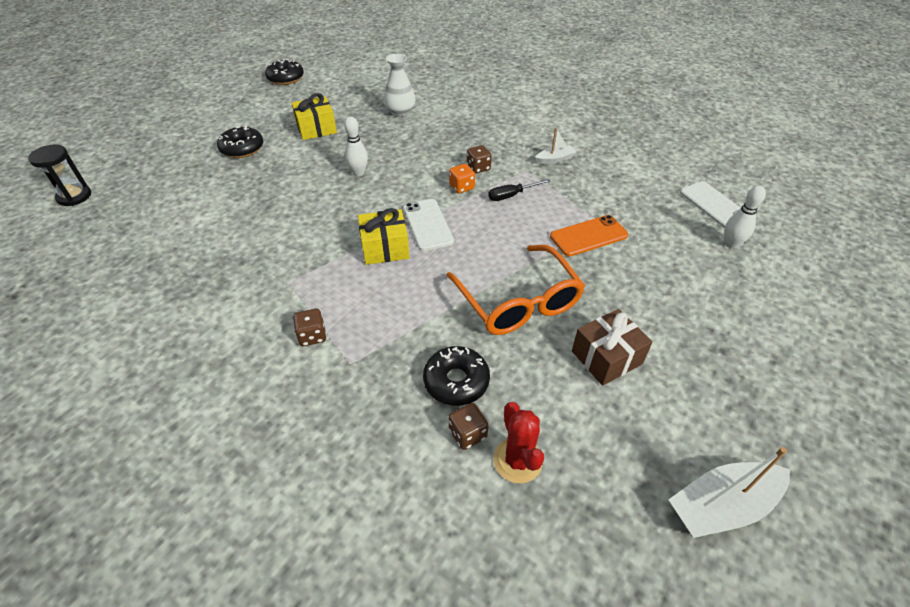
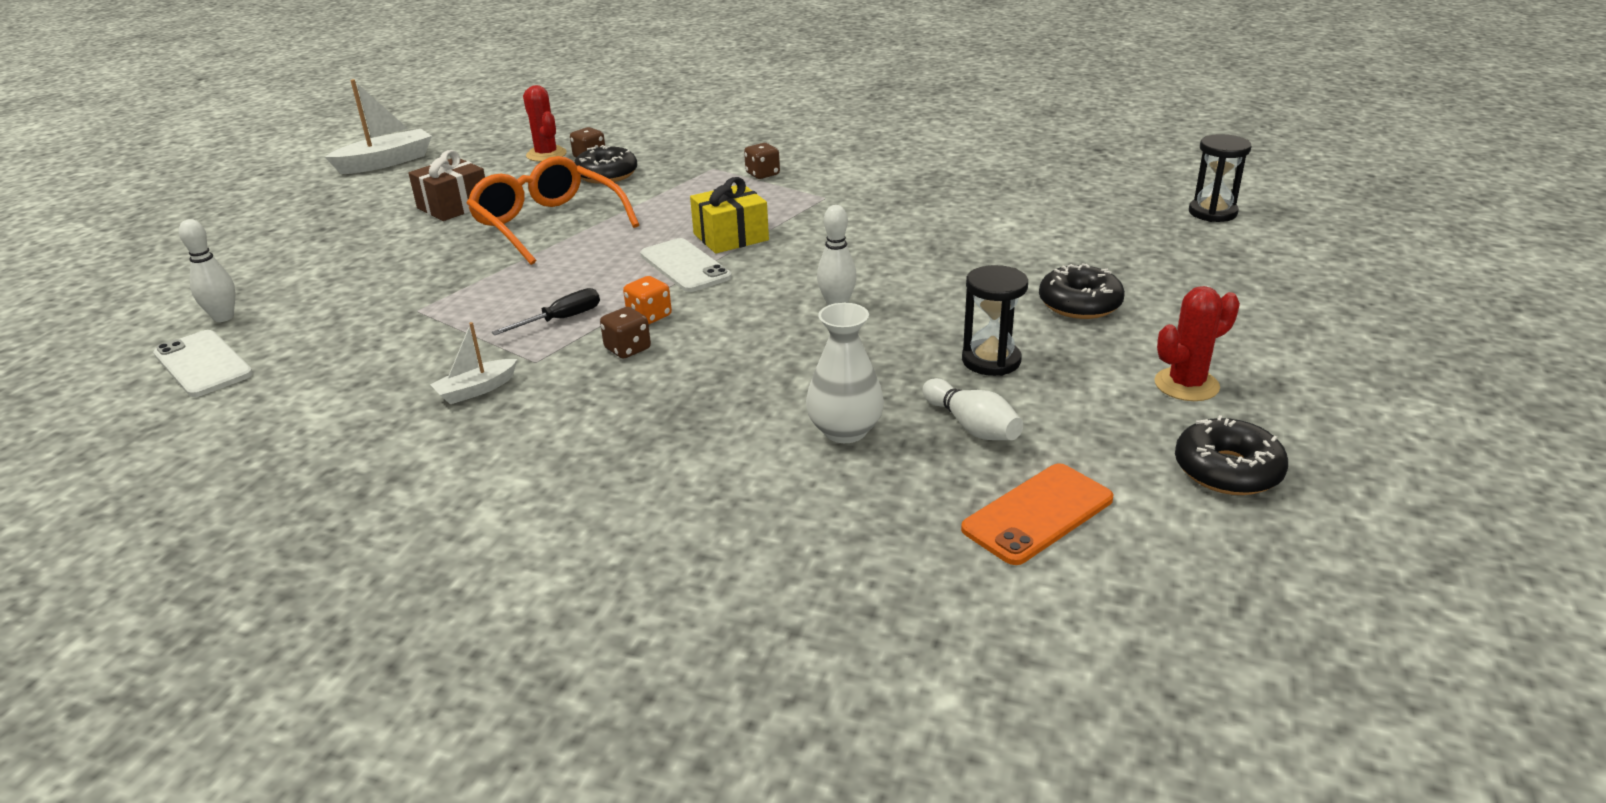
camera: 165 degrees right, 15 degrees down
(255, 105) = (1186, 385): none -> red cactus
(316, 129) = (991, 361): yellow gift -> black hourglass
(352, 105) = (972, 426): none -> white bowling pin
(588, 236) = (443, 292): orange phone -> orange phone (1037, 514)

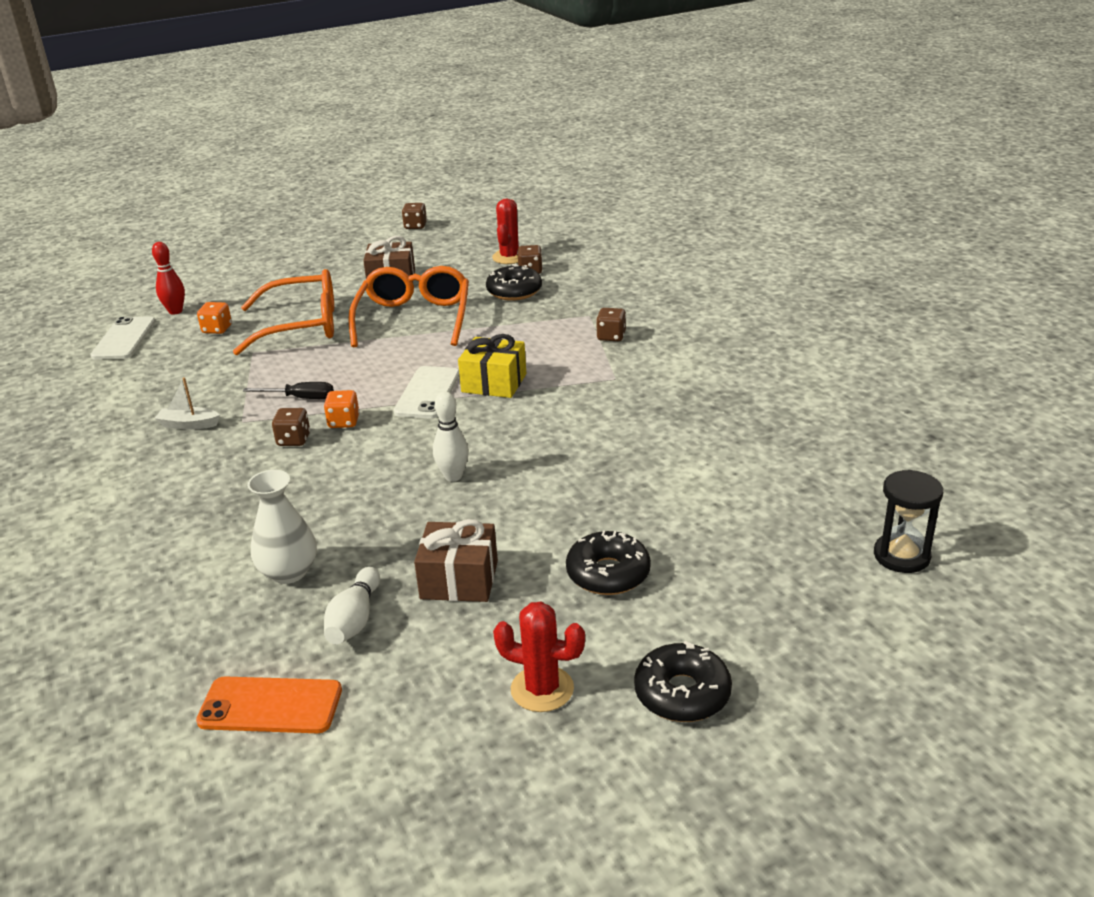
camera: 45 degrees right, 0 degrees up
(223, 317) = (175, 311): white bowling pin -> red bowling pin
(323, 310) = (217, 329): none -> orange dice
(386, 162) = (415, 226): white boat -> brown dice
(429, 271) = (302, 325): none -> orange glasses
(991, 361) = (459, 579): black hourglass -> brown gift
(1227, 470) = (429, 770): black donut -> black donut (682, 693)

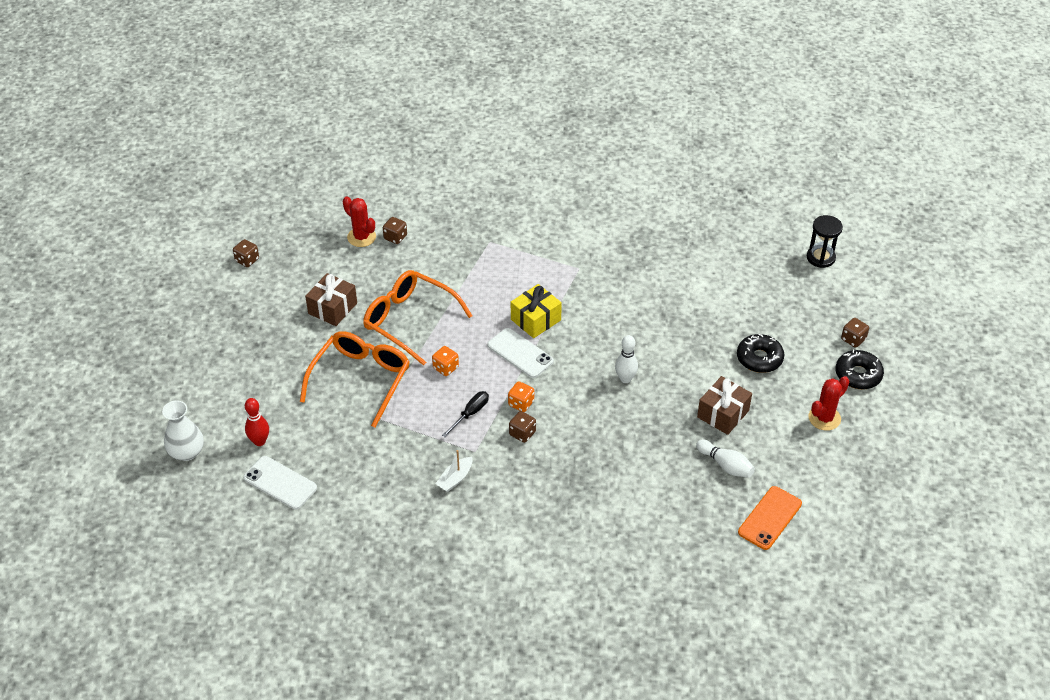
camera: 60 degrees left, 15 degrees up
(217, 329) = (319, 426): orange dice -> orange dice (445, 368)
(289, 572) = (664, 478): white vase -> white vase (187, 452)
(514, 291) = (419, 258): black donut -> none
(611, 336) = (527, 245): brown dice -> brown dice (853, 339)

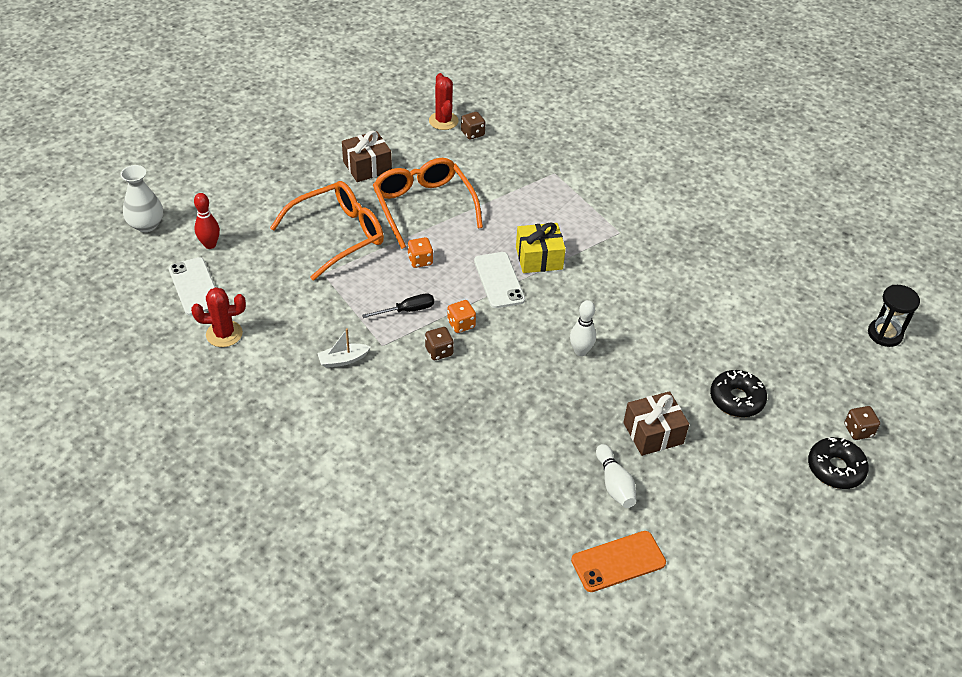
camera: 30 degrees right, 0 degrees up
(247, 260) = (332, 98): brown dice -> none
(824, 418) = (761, 493): red cactus -> red cactus (224, 334)

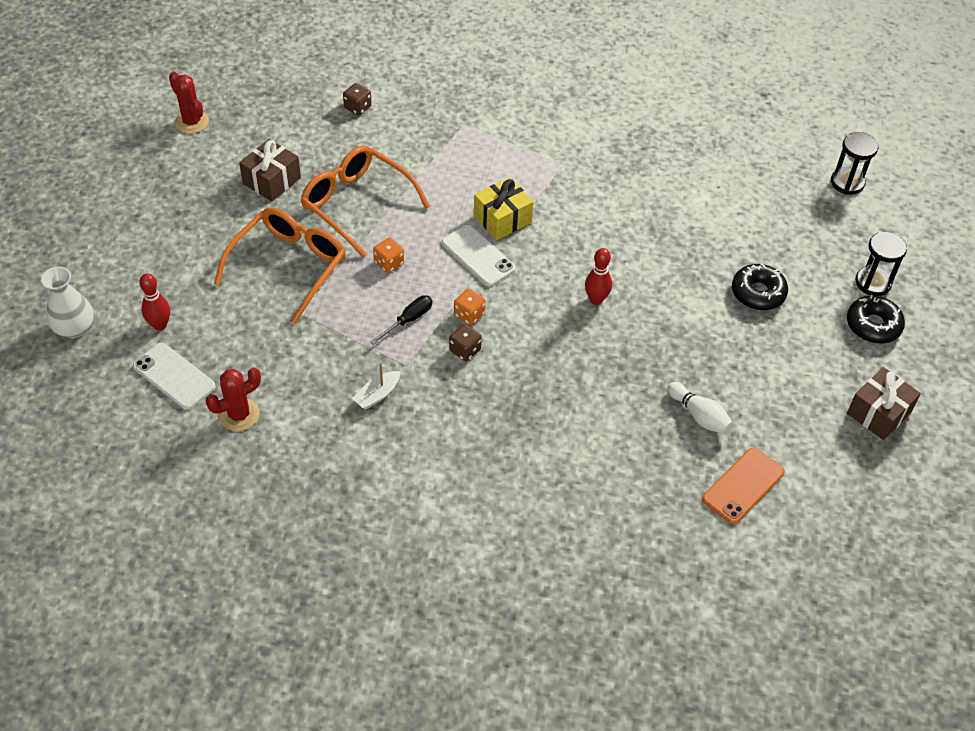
camera: 25 degrees left, 5 degrees up
(443, 121) = (319, 103): red cactus -> red cactus (192, 122)
(580, 351) = (596, 299): white bowling pin -> red bowling pin
(653, 433) = (705, 354): brown gift -> brown gift (878, 413)
(858, 430) = (873, 282): brown dice -> black hourglass

